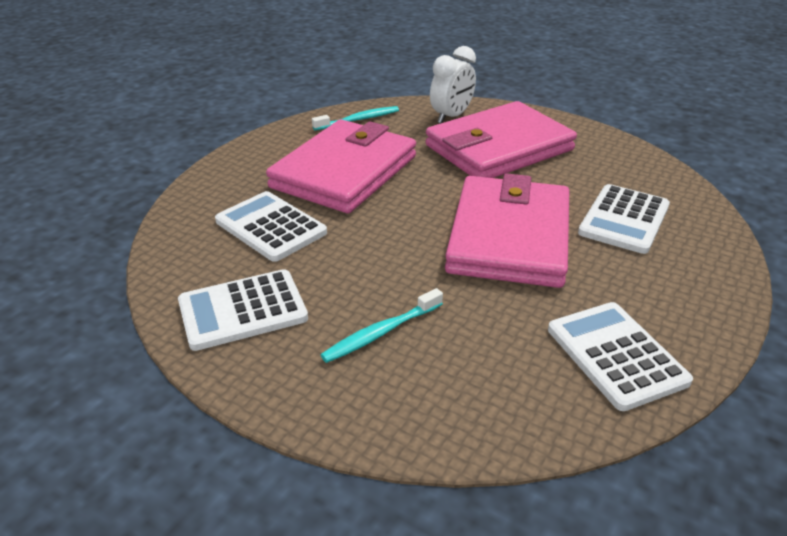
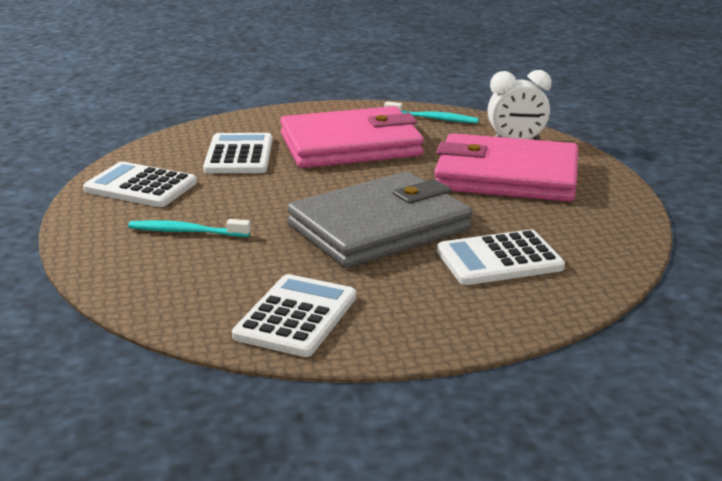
camera: 45 degrees right, 10 degrees down
(509, 237) = (379, 227): pink wallet -> grey wallet

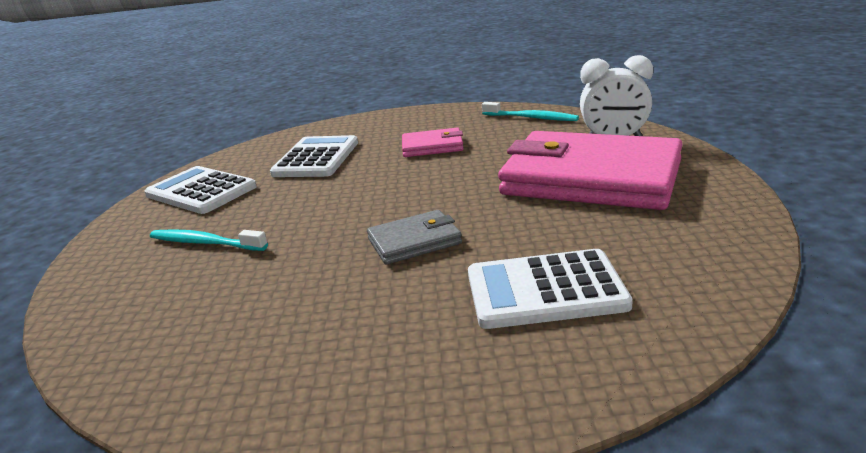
camera: 15 degrees right, 0 degrees up
(296, 316) = (244, 368): white calculator -> none
(350, 145) = (432, 146): pink wallet -> pink wallet, size x0.45
(379, 227) = (414, 241): grey wallet -> grey wallet, size x0.45

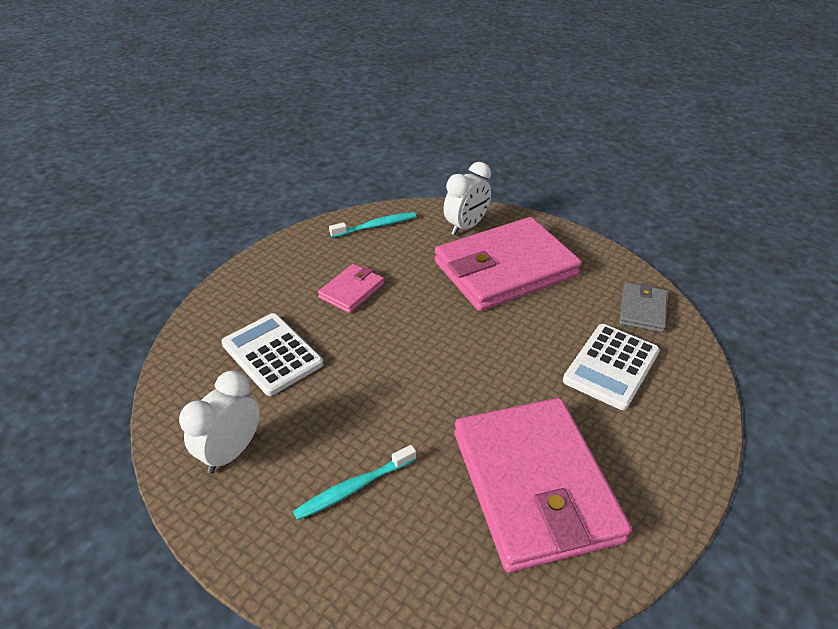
camera: 55 degrees left, 15 degrees up
(201, 191) = (231, 452): white calculator -> white clock
(292, 320) = (534, 485): none -> pink wallet
(414, 241) = (495, 381): grey wallet -> grey wallet (642, 310)

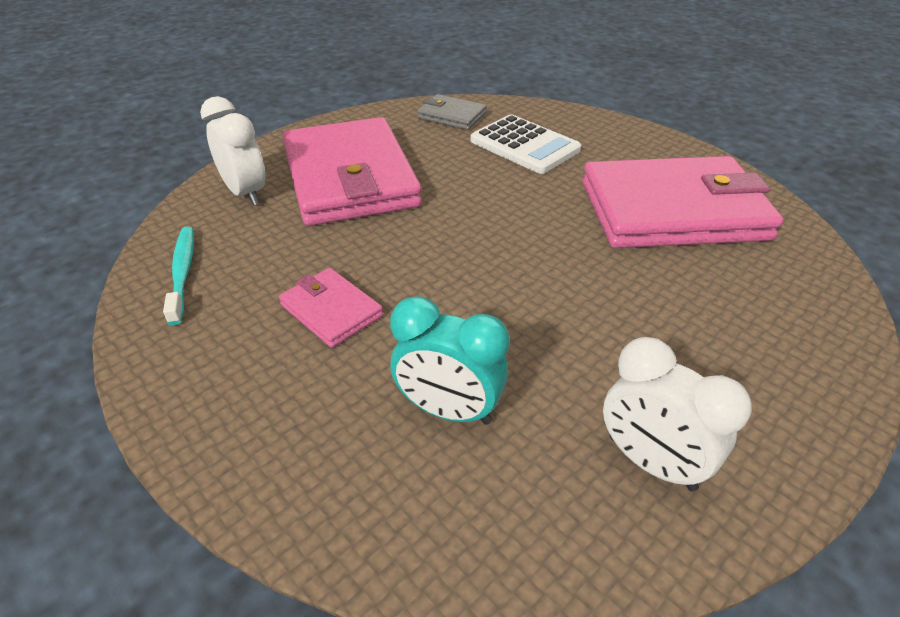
camera: 80 degrees left, 0 degrees up
(272, 354) = (448, 410): white calculator -> turquoise clock
(353, 488) = (695, 334): turquoise toothbrush -> none

